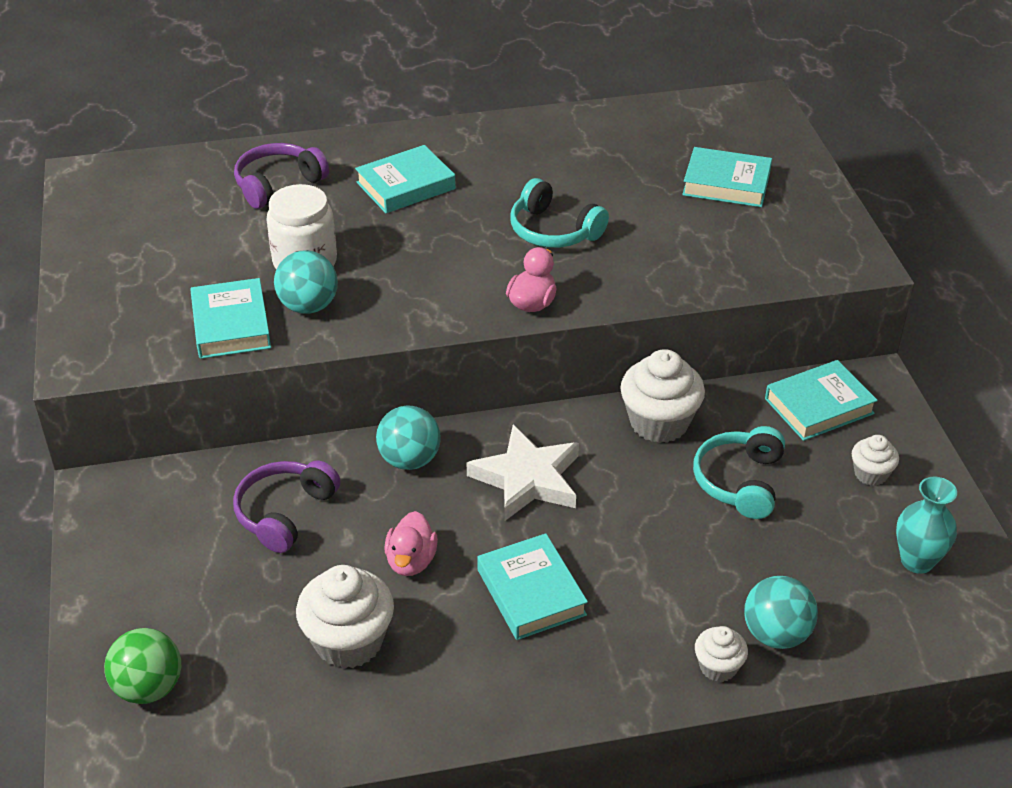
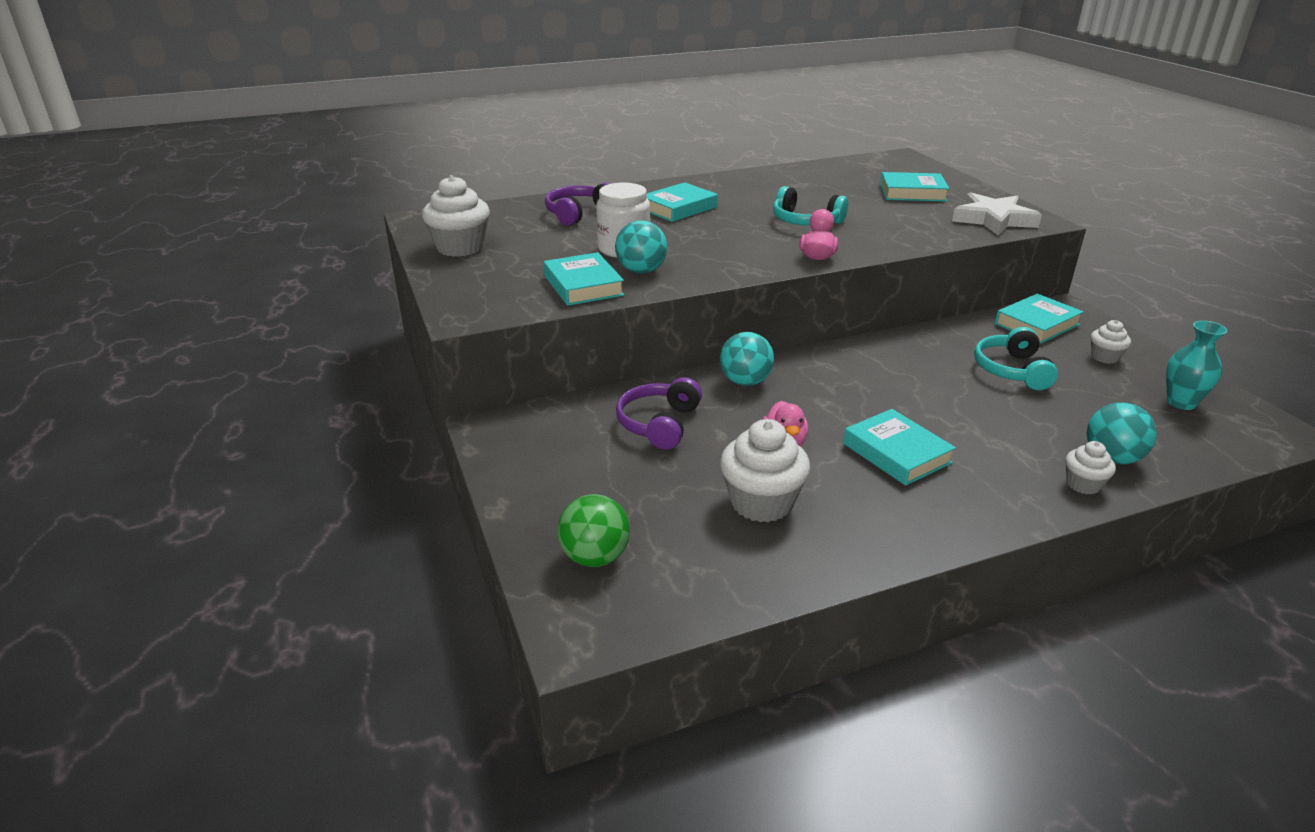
camera: 10 degrees left, 10 degrees down
(527, 479) = (847, 384): white star -> white star (993, 219)
(659, 423) = (926, 343): white cupcake -> white cupcake (460, 248)

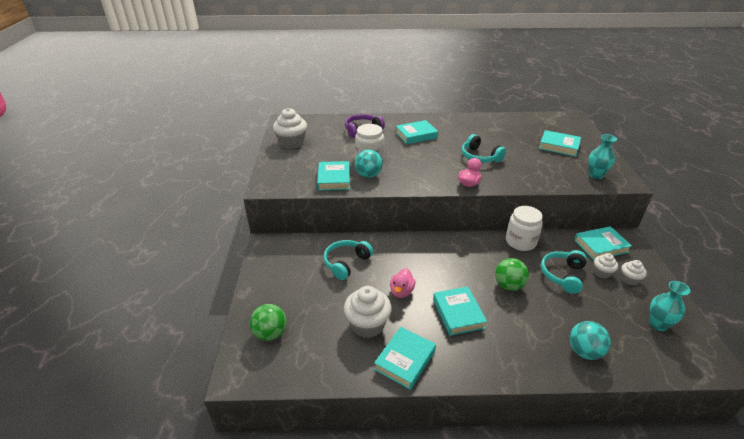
camera: 20 degrees right, 5 degrees up
(659, 424) = (346, 263): purple headphones -> turquoise headphones
(745, 382) = (405, 247): turquoise ball -> none
(860, 536) = (405, 360): none -> turquoise book
(920, 340) = (520, 242): none -> white jar
(944, 400) = (508, 285): none -> green ball
(993, 219) = (595, 175): white star -> turquoise vase
(1083, 484) = (554, 364): white cupcake -> white cupcake (602, 273)

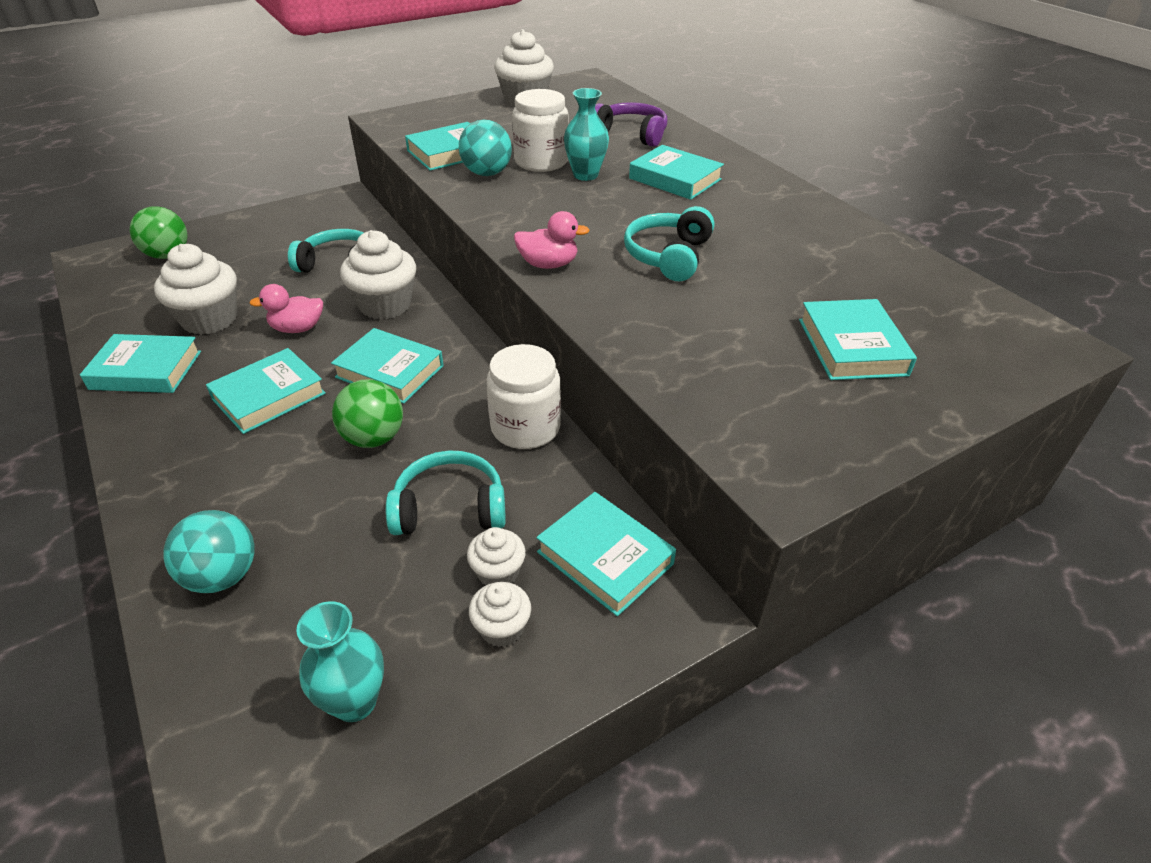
camera: 60 degrees right, 5 degrees up
(400, 256) = (385, 305): none -> white cupcake
(460, 269) = (390, 371): none -> turquoise book
(595, 175) = (763, 425): turquoise vase -> turquoise vase (585, 175)

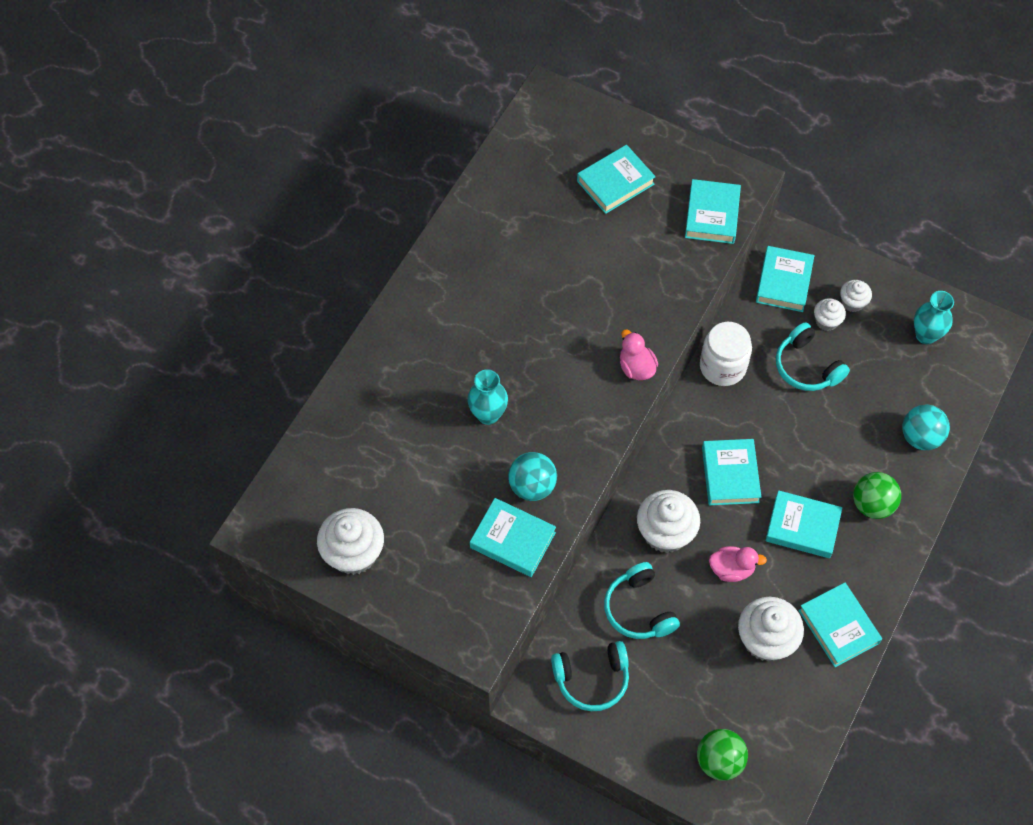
camera: 120 degrees left, 20 degrees up
(297, 328) = (731, 569): pink duck -> pink duck turned 45 degrees counterclockwise
(373, 438) = (789, 439): green ball -> green ball (872, 504)
(541, 162) = (484, 459): white jar -> none
(631, 134) = (382, 421): purple headphones -> none
(668, 256) = (577, 306): turquoise headphones -> turquoise headphones (592, 679)
(675, 179) = (454, 350): turquoise book -> turquoise book (712, 215)

